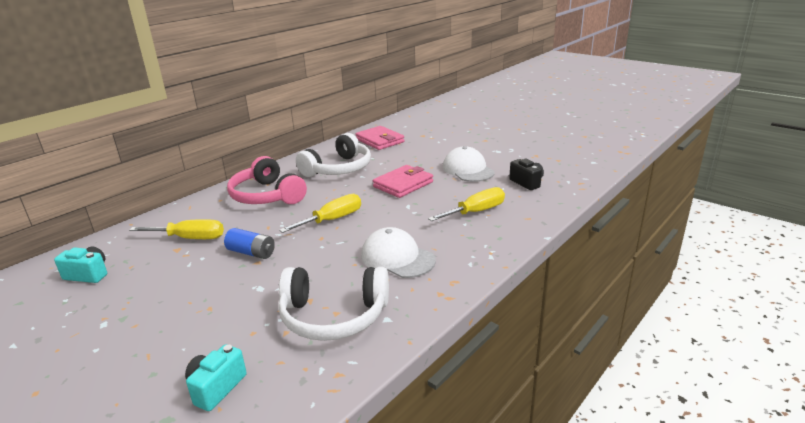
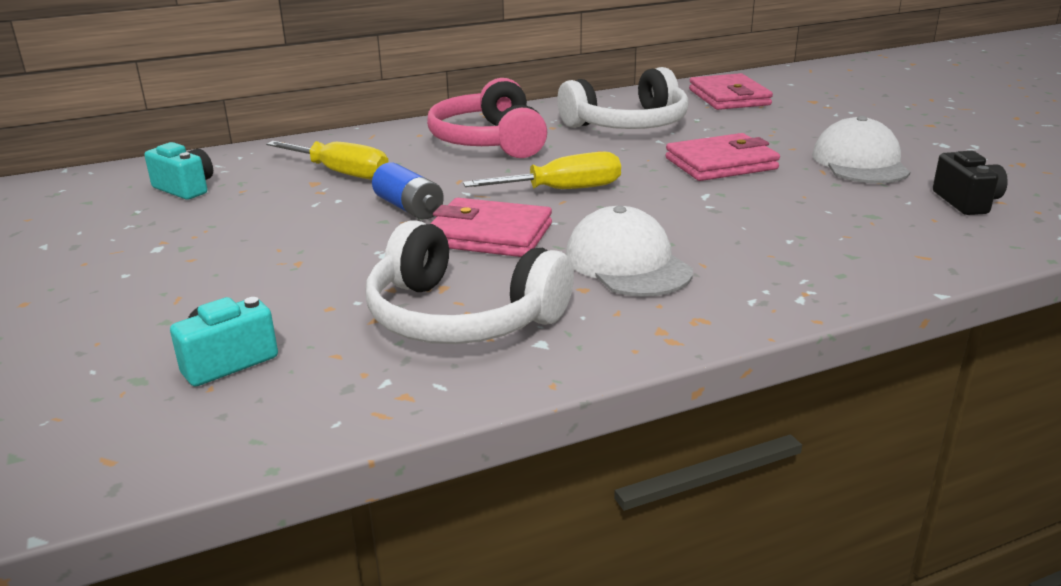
camera: 25 degrees right, 0 degrees up
(312, 259) = (490, 235): none -> pink wallet
(476, 212) = (825, 227): yellow screwdriver -> none

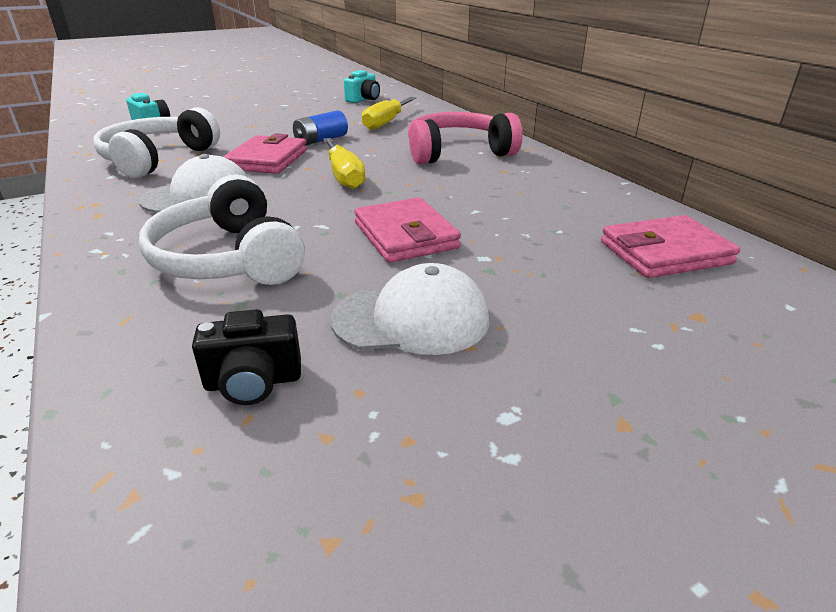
camera: 85 degrees right, 5 degrees up
(628, 125) = (521, 198): white headphones -> white headphones (229, 258)

